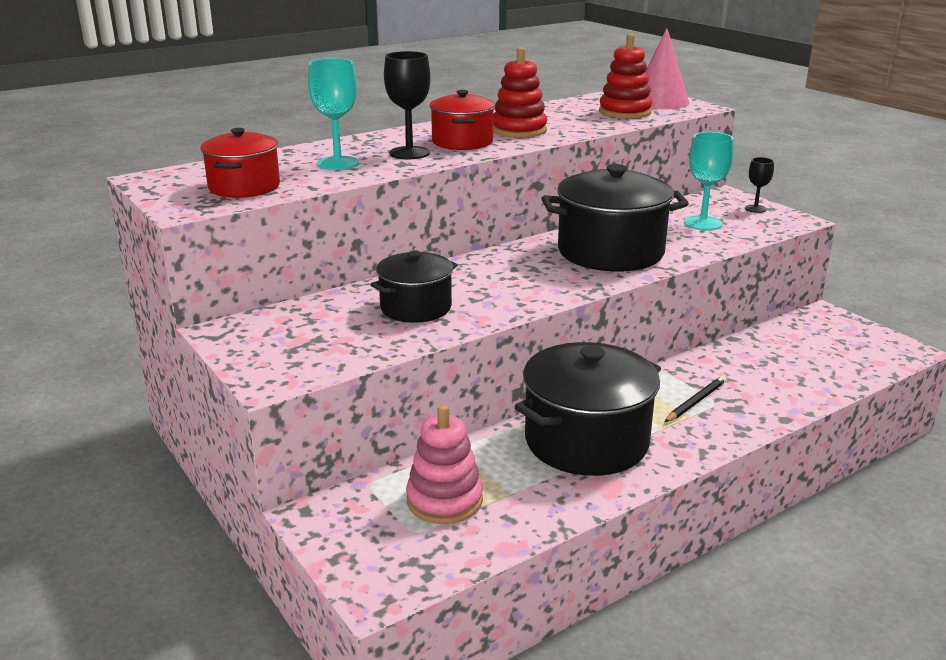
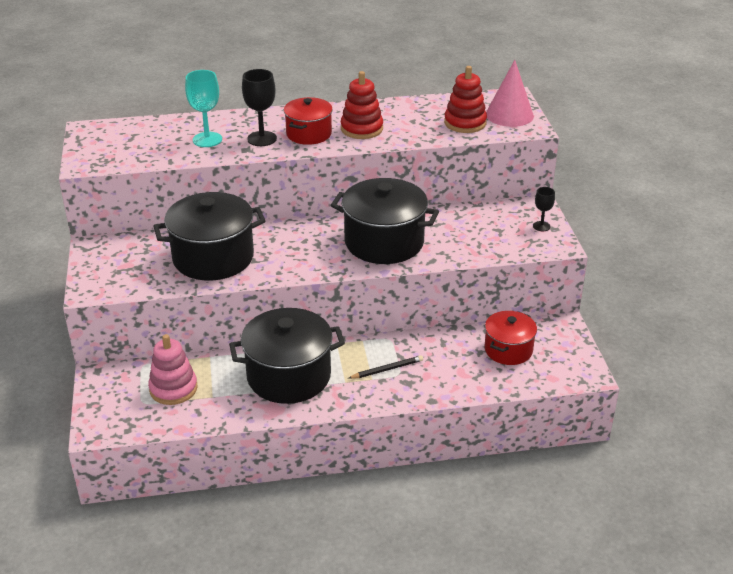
camera: 25 degrees right, 10 degrees up
(244, 187) = (132, 151): red pot -> red pot (508, 350)
(416, 308) = (213, 258): black pot -> black pot, size x1.69
(703, 223) = (482, 231): turquoise goblet -> none

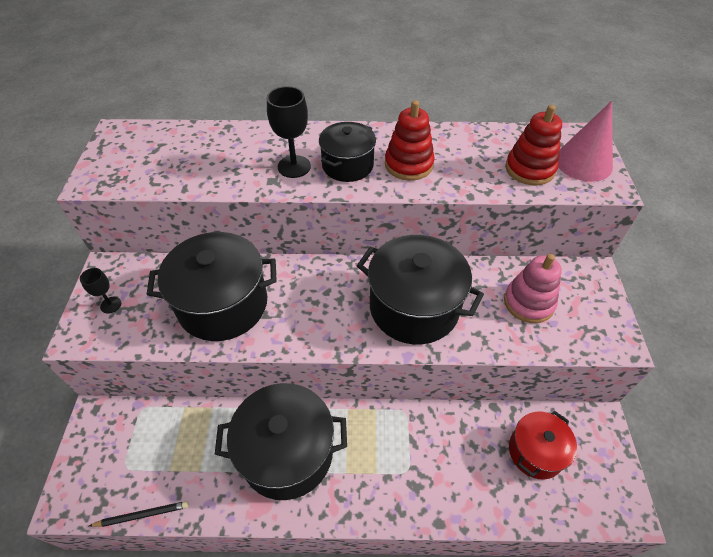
camera: 10 degrees right, 15 degrees up
(173, 388) = (162, 451): pink stacking toy -> pink stacking toy (528, 302)
(207, 139) = (234, 161): turquoise goblet -> none
(309, 134) = (347, 165): red pot -> black pot
(387, 369) = (395, 460): black pencil -> black pencil (142, 515)
(541, 226) = (598, 307): black goblet -> black goblet (111, 305)

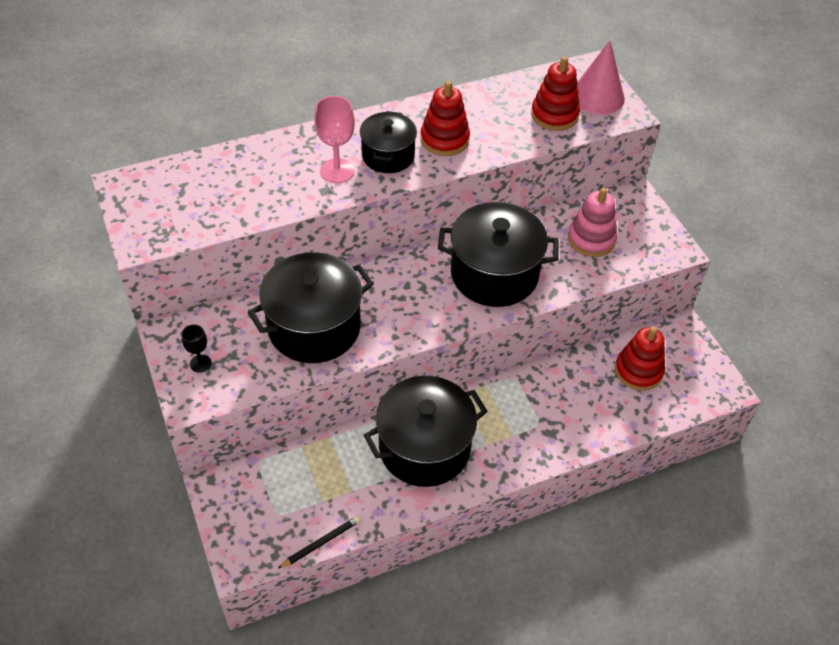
camera: 25 degrees left, 0 degrees up
(294, 166) = (337, 171): black goblet -> pink goblet
(535, 452) = (638, 371): red pot -> red stacking toy

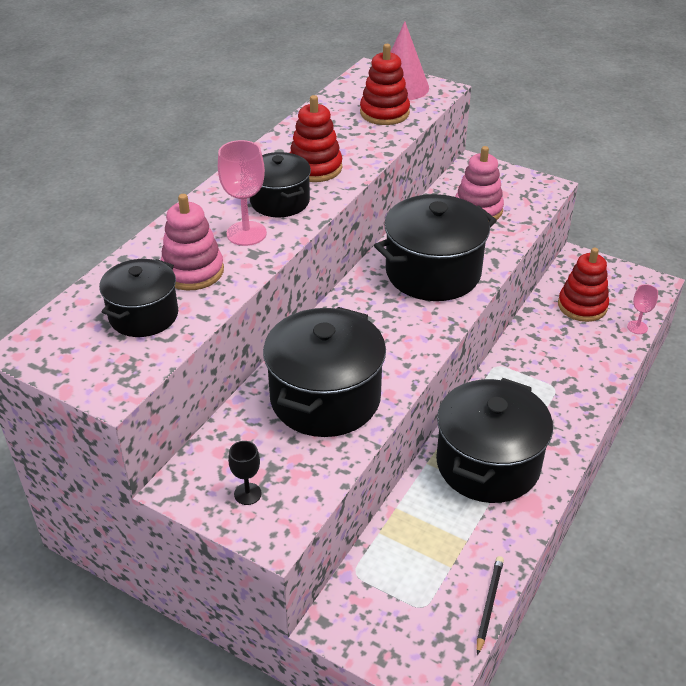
camera: 35 degrees left, 10 degrees down
(209, 199) = (143, 315): none -> black pot
(272, 182) = (193, 271): none -> pink stacking toy
(665, 417) = (637, 327): none -> pink goblet

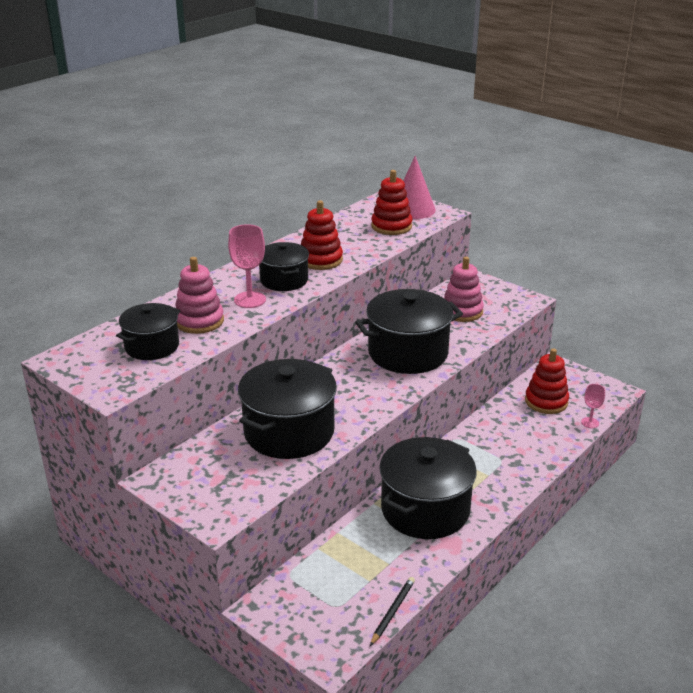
camera: 10 degrees right, 10 degrees down
(247, 494) = (205, 490): black goblet -> none

